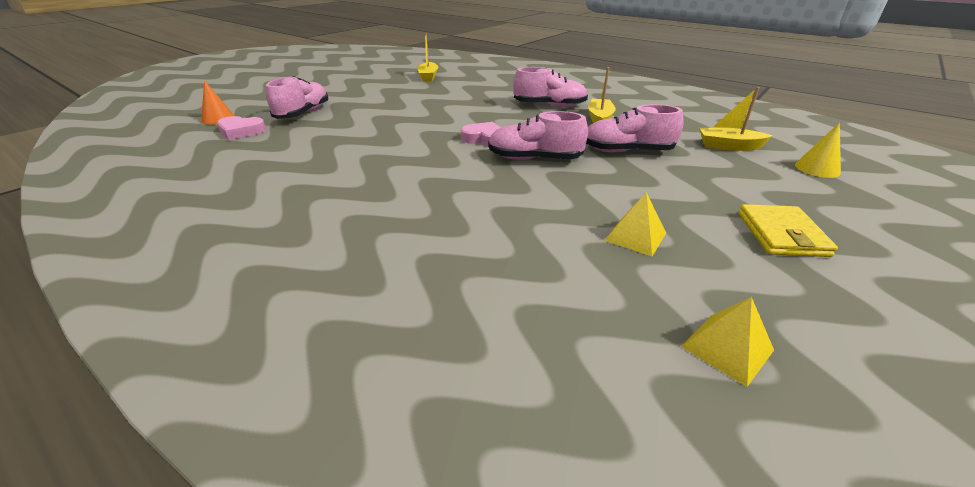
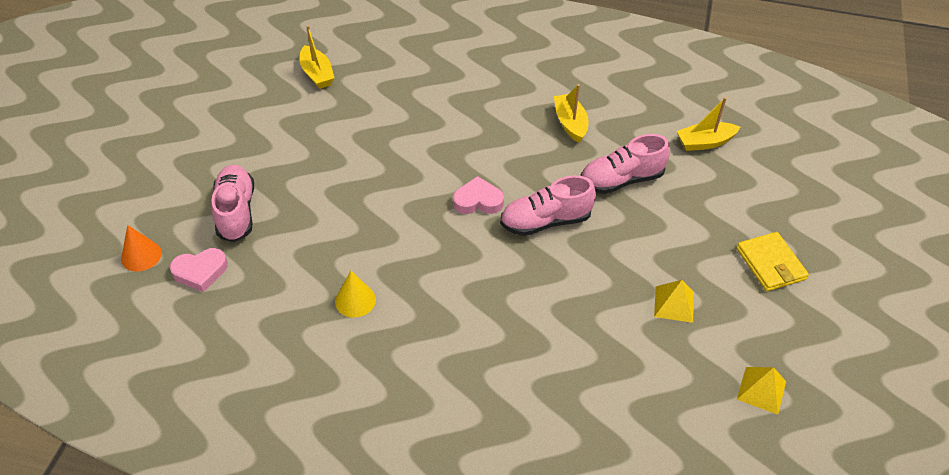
camera: 25 degrees left, 15 degrees up
(549, 106) = (505, 109): pink shoe -> none
(817, 168) = (781, 159): yellow cone -> yellow cone (355, 300)

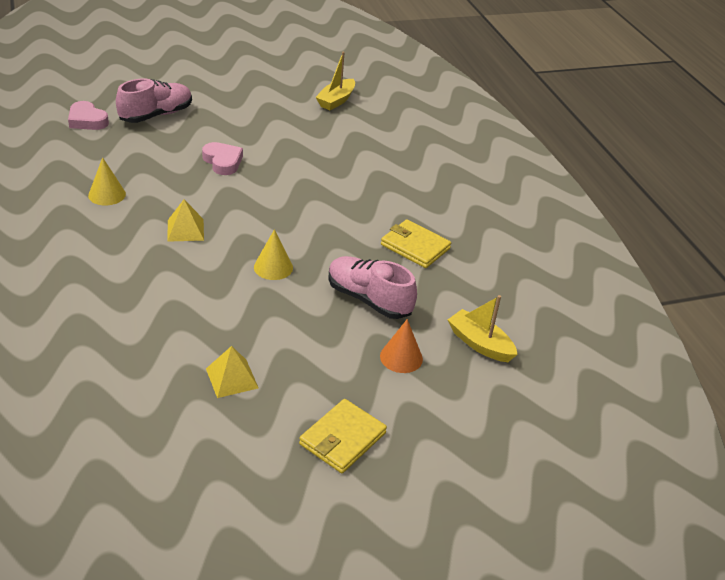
camera: 55 degrees right, 10 degrees down
(141, 255) = (85, 93): orange cone -> orange cone (401, 357)
(478, 201) = (266, 222): pink heart -> pink heart (223, 162)
(545, 221) = (273, 267): pink shoe -> yellow cone
(570, 123) = (415, 246): yellow boat -> yellow wallet
(761, 390) = (160, 472): yellow pyramid -> yellow pyramid (185, 230)

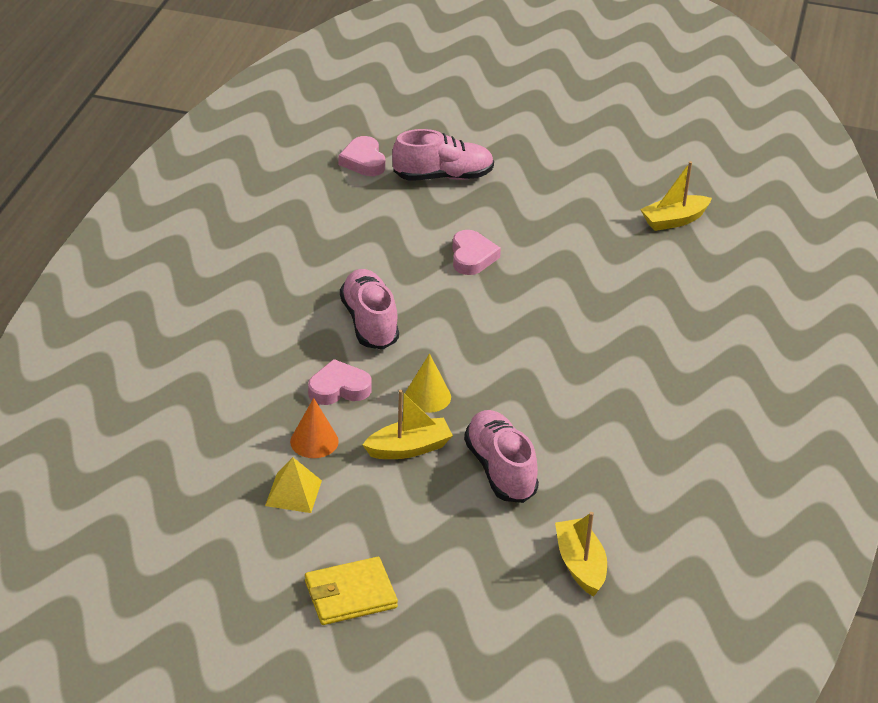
camera: 35 degrees right, 0 degrees up
(107, 194) = (320, 255): yellow cone -> none
(185, 230) = (369, 322): yellow pyramid -> pink shoe
(202, 285) = (339, 388): none -> pink heart
(292, 309) = (409, 448): none -> yellow boat
(401, 357) = (480, 543): orange cone -> orange cone (314, 441)
(415, 246) = (607, 432): yellow wallet -> none

